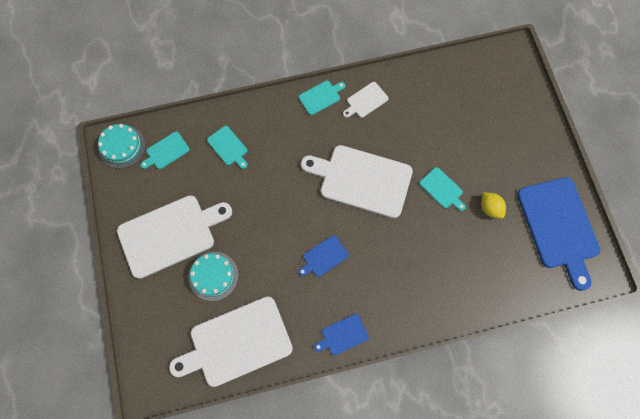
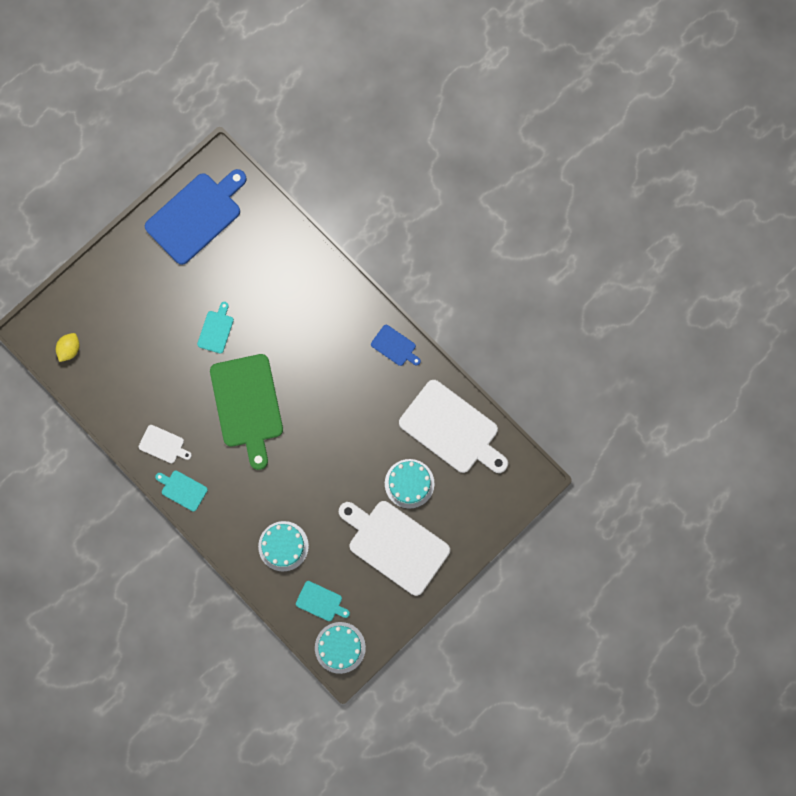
camera: 120 degrees left, 5 degrees up
(228, 147) = (283, 546): turquoise cutting board -> turquoise cake
(324, 257) = (338, 398): blue cutting board -> none
(362, 180) = (247, 405): white cutting board -> green cutting board
(490, 208) = (211, 281): yellow lemon -> yellow lemon (69, 349)

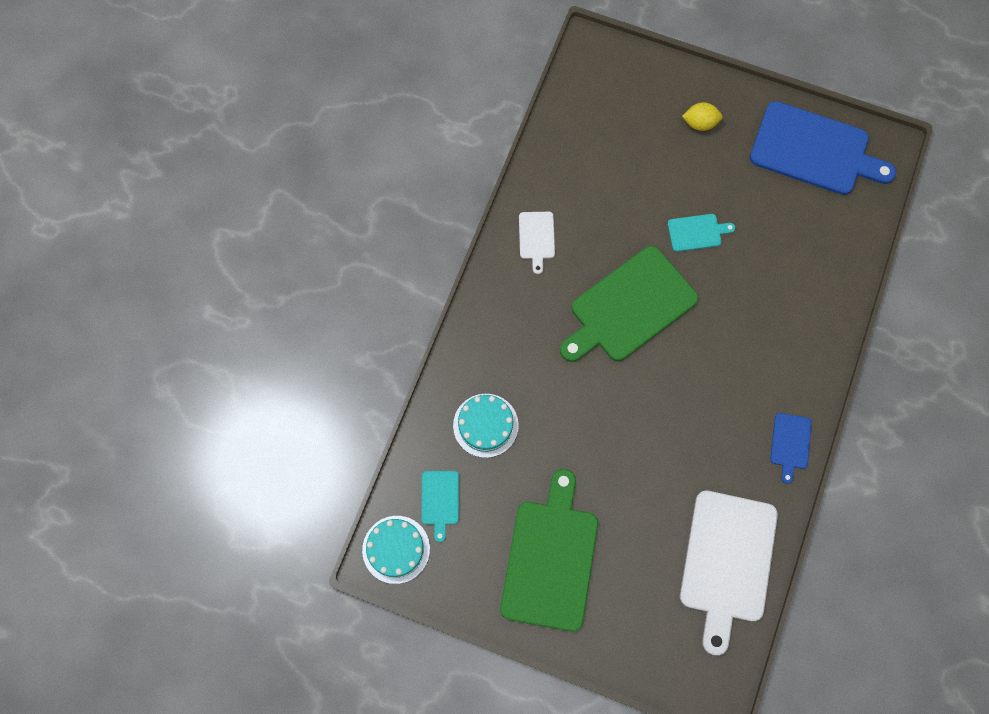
camera: 65 degrees right, 5 degrees down
(69, 349) = (591, 93): yellow lemon -> yellow lemon (700, 123)
(182, 489) = (496, 282): turquoise cutting board -> none
(395, 545) = (550, 558): white cutting board -> green cutting board
(409, 483) = (633, 540): turquoise cake -> none

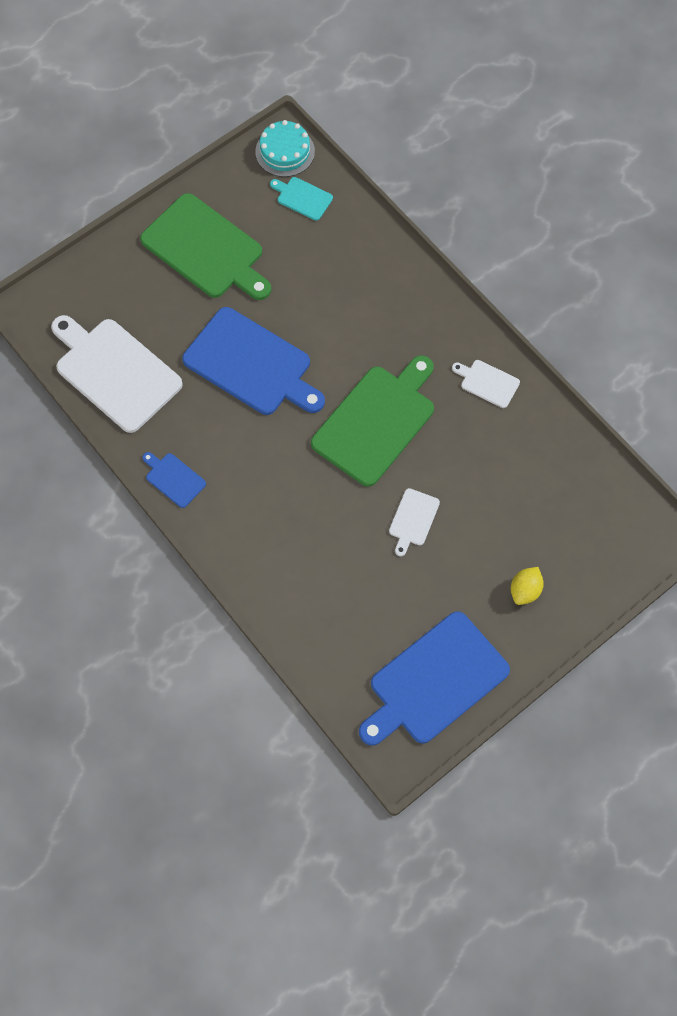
camera: 120 degrees right, 5 degrees down
(485, 425) = (342, 258): turquoise cake -> none
(629, 307) = (376, 421): green cutting board -> green cutting board turned 45 degrees clockwise
(642, 443) = (251, 364): none -> blue cutting board
(697, 232) = (413, 519): turquoise cutting board -> white cutting board

